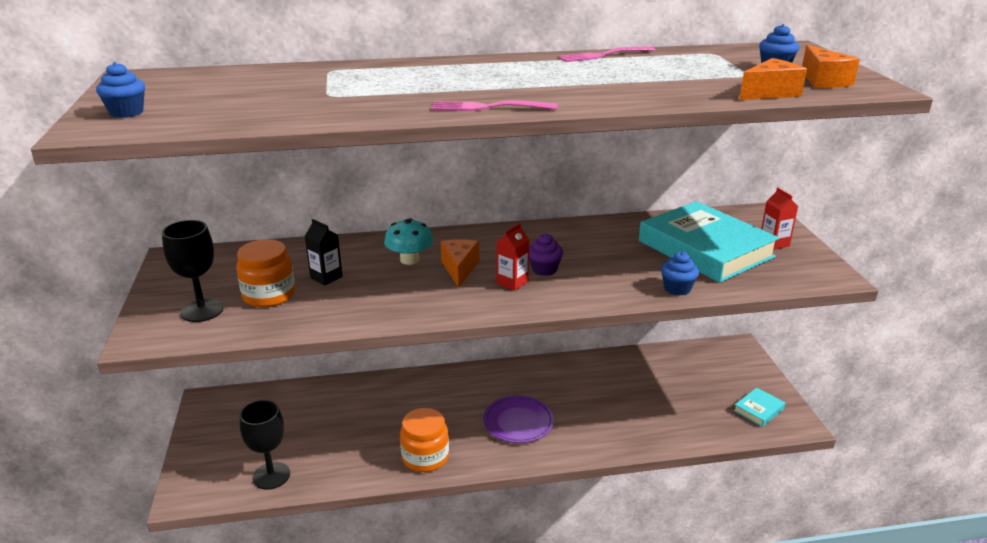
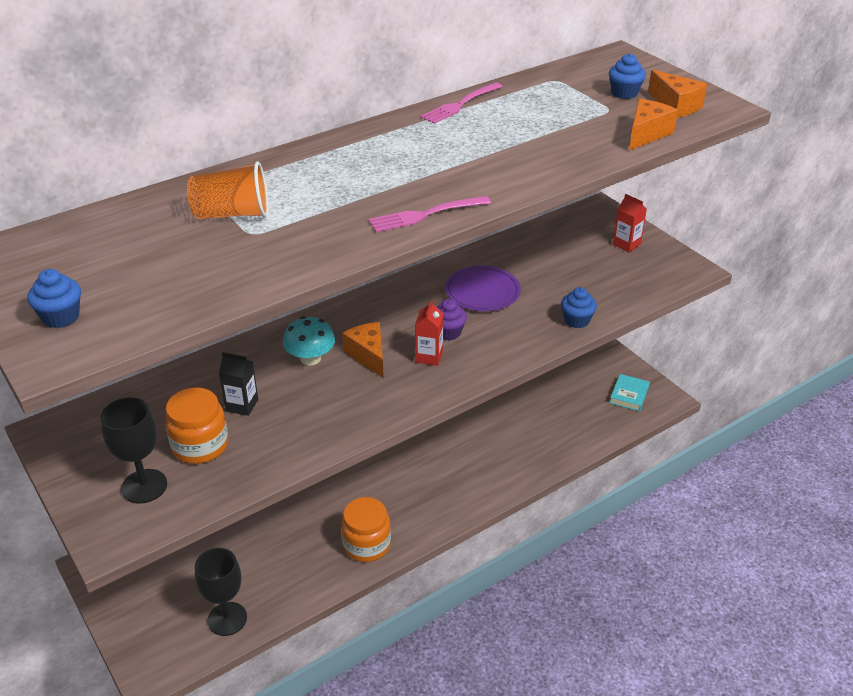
camera: 25 degrees left, 10 degrees up
(330, 83) = (232, 214): none -> orange cup
(518, 422) = (431, 478): purple plate -> purple plate (482, 292)
(705, 249) = (573, 267): turquoise book -> none

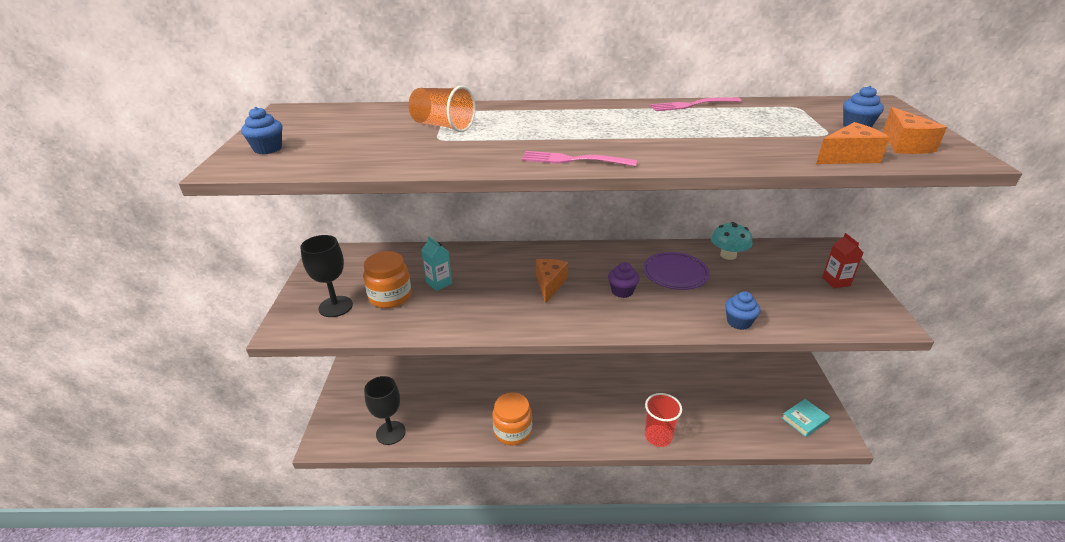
camera: 35 degrees right, 5 degrees down
(242, 405) = (439, 283): black carton -> turquoise carton
(310, 358) = (510, 271): turquoise mushroom -> turquoise mushroom (728, 255)
(429, 357) = (592, 302): red carton -> none
(514, 475) = (658, 436): none -> red cup

